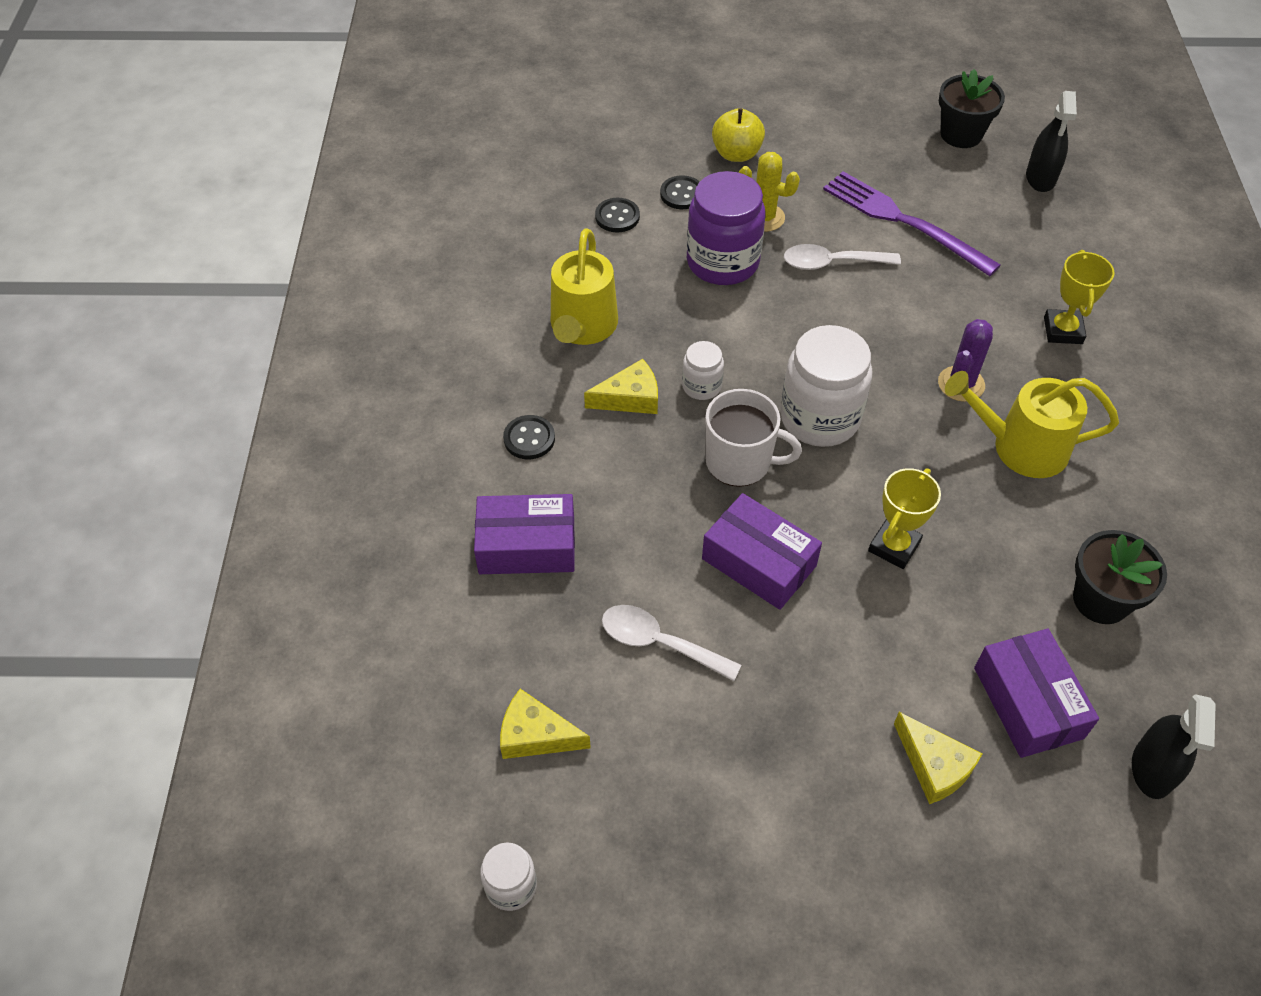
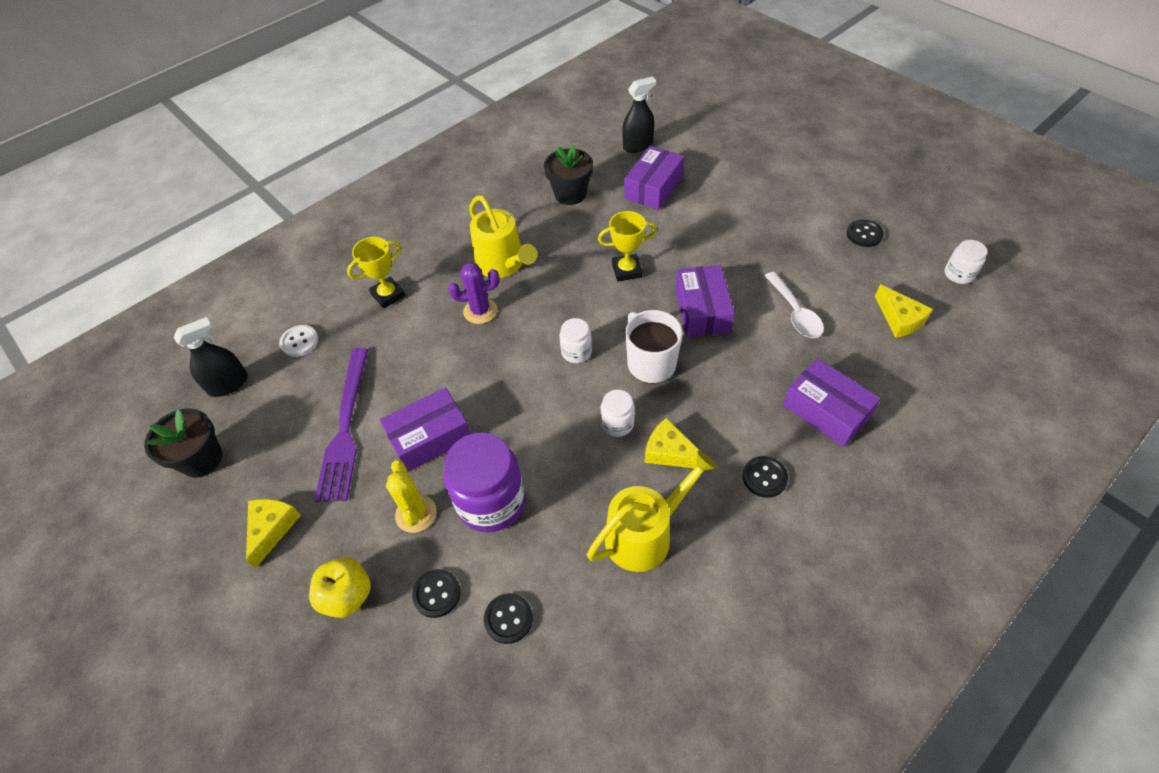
camera: 130 degrees left, 0 degrees up
(686, 858) = (864, 234): none -> black button
(819, 418) = (576, 352): white jar -> white jar, size x0.50
(832, 263) = (430, 438): white spoon -> purple box
(934, 765) = (720, 195): yellow cheese -> yellow cheese (272, 529)
(1053, 241) = (299, 342): none -> white button

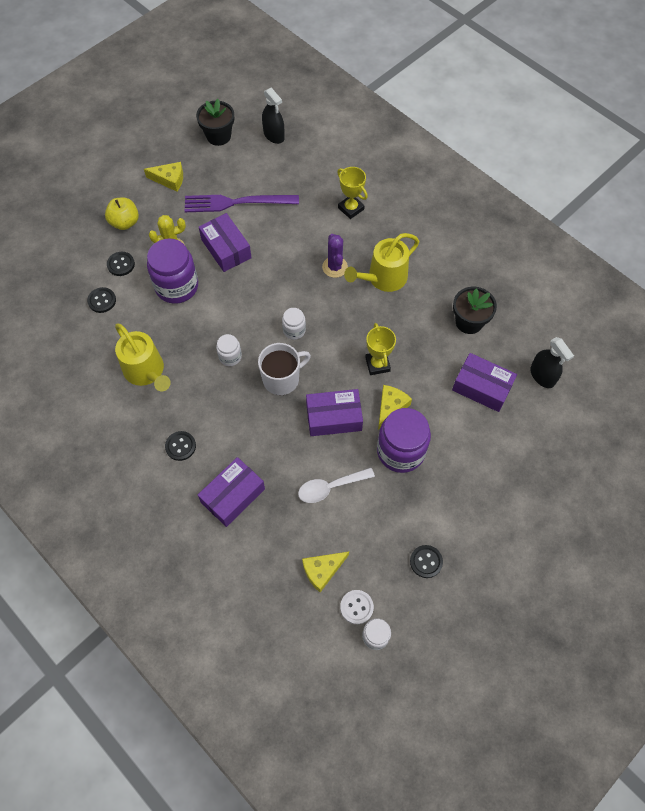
camera: 85 degrees right, 10 degrees up
(299, 342) = (308, 165): white button -> white button (356, 607)
(670, 452) = (205, 388): yellow cheese -> yellow cheese (390, 407)
(738, 252) = (400, 451): none -> purple jar

